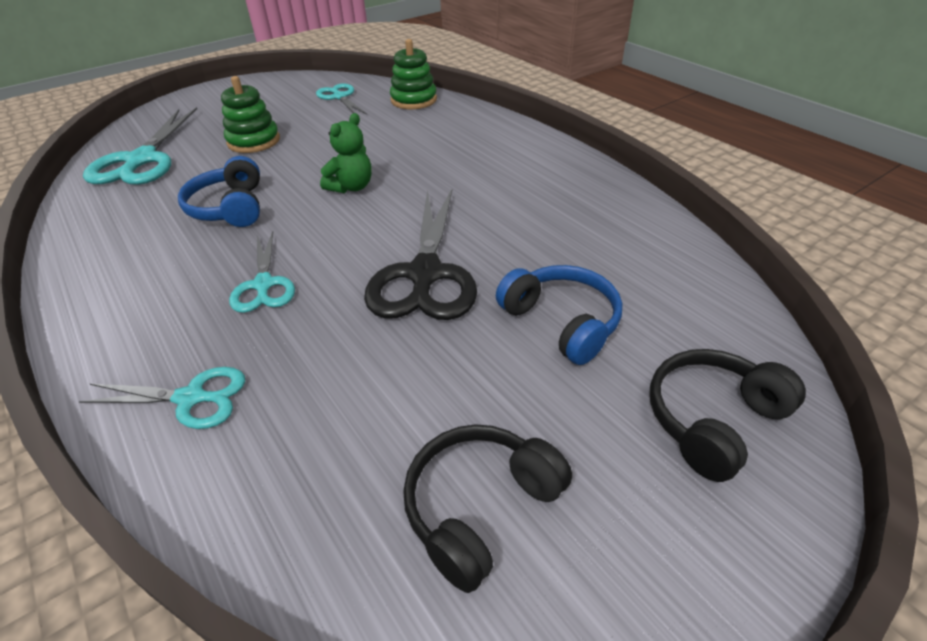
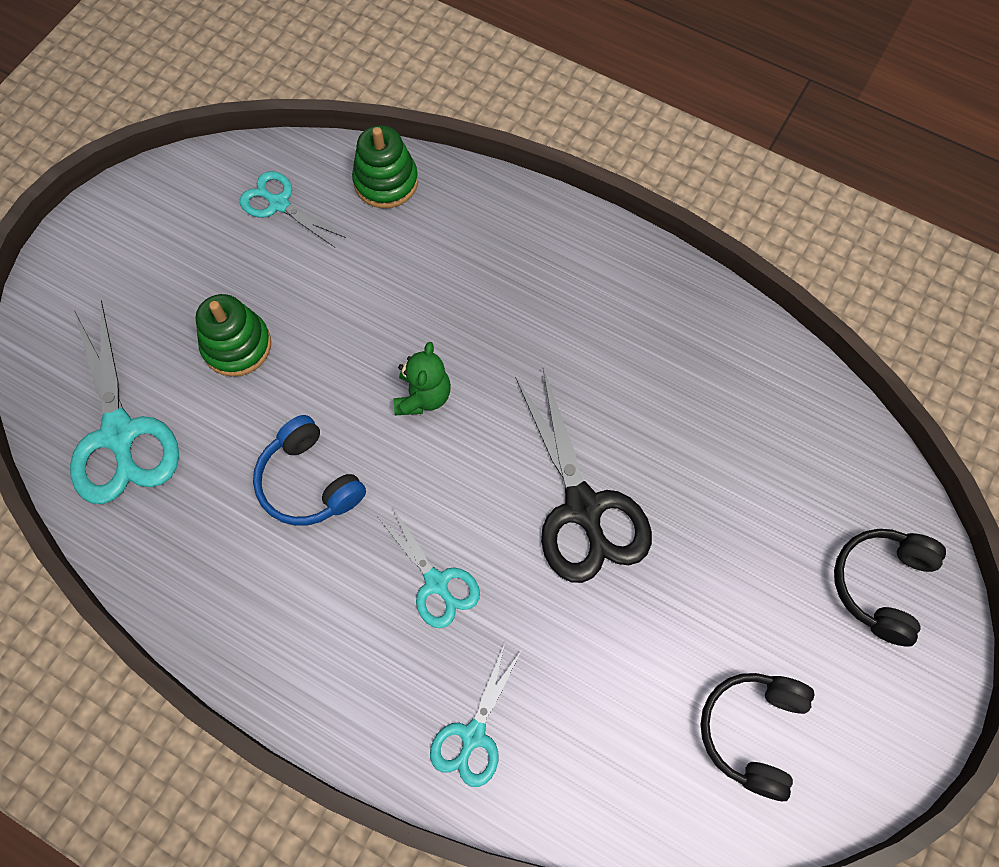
camera: 25 degrees left, 25 degrees up
(191, 398) = (473, 735): turquoise scissors -> turquoise scissors turned 135 degrees clockwise
(562, 322) = (733, 523): blue headphones -> none

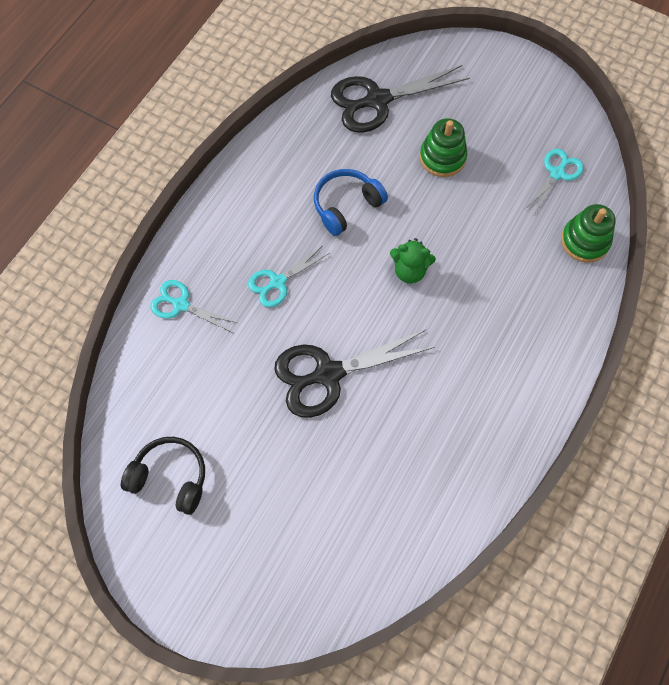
camera: 90 degrees right, 0 degrees up
(119, 434) = (377, 100): turquoise scissors -> black scissors
(881, 585) = (267, 583): black headphones -> none

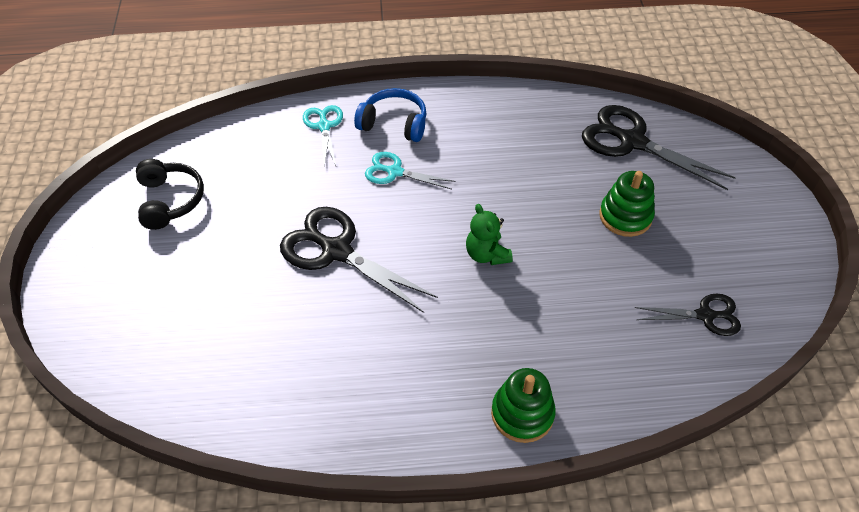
camera: 55 degrees right, 15 degrees down
(346, 205) = (508, 176): blue headphones -> blue headphones (394, 123)
(557, 174) = (705, 315): turquoise scissors -> black scissors
(585, 241) = (654, 381): green stacking toy -> green stacking toy (522, 414)

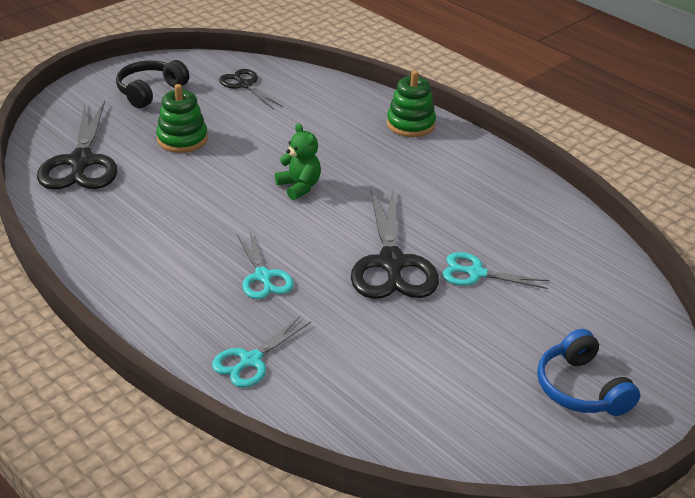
camera: 130 degrees left, 15 degrees down
(170, 200) = (475, 410): black headphones -> black headphones (150, 91)
(273, 295) = (476, 273): none -> turquoise scissors
(394, 123) = (195, 311): blue headphones -> blue headphones (581, 388)
(486, 254) = (299, 187): green teddy bear -> green teddy bear turned 60 degrees counterclockwise

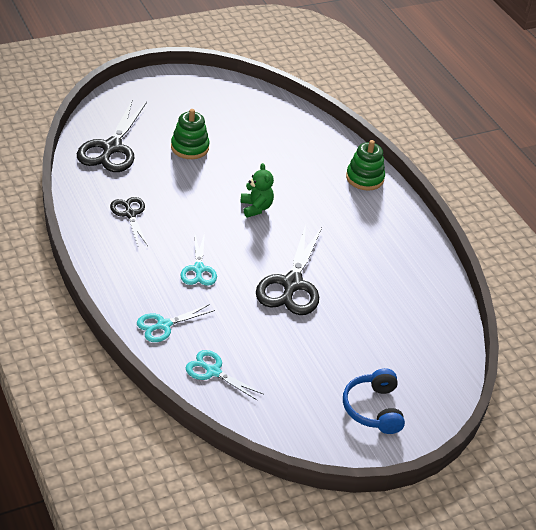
camera: 15 degrees right, 5 degrees up
(150, 91) = (183, 101): black headphones -> none
(245, 85) = (256, 113): black scissors -> black scissors (130, 214)
(476, 273) = (348, 308): turquoise scissors -> turquoise scissors (213, 371)

